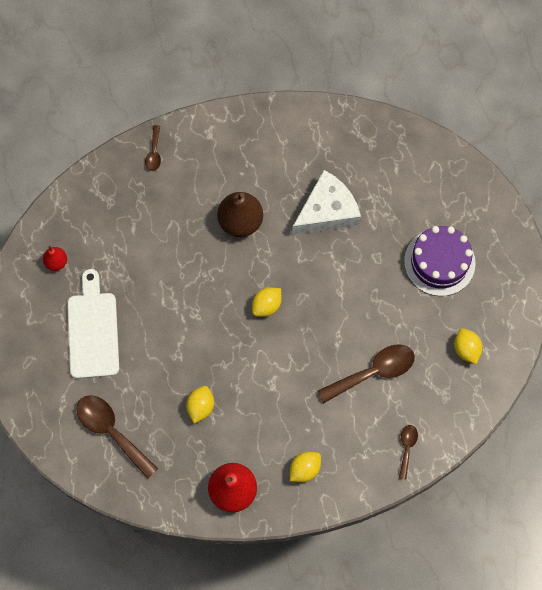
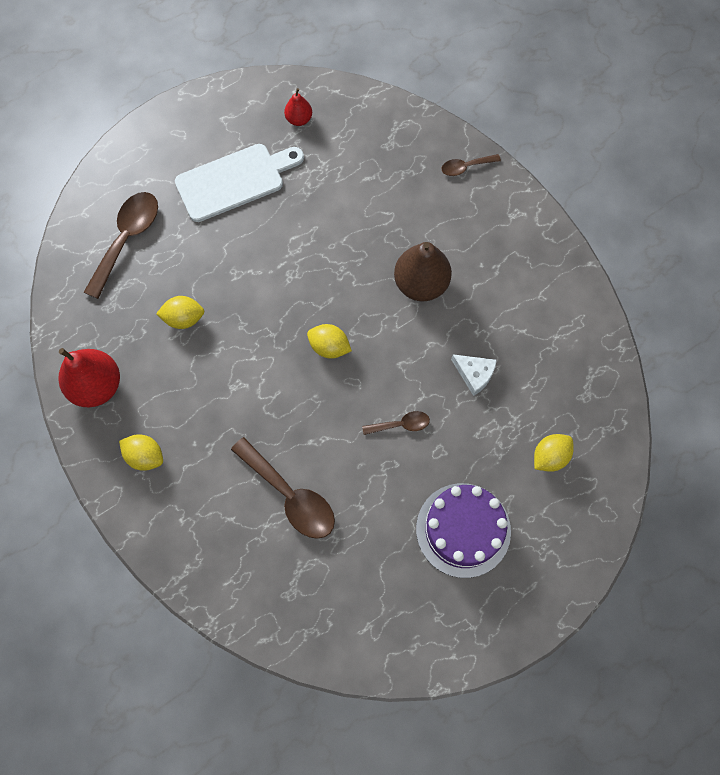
camera: 70 degrees right, 0 degrees up
(327, 211) = (474, 374): white cheese -> white cheese, size x0.51
(407, 448) = (207, 568): brown spoon -> brown spoon (401, 425)
(466, 349) = (360, 601): yellow lemon -> yellow lemon (550, 457)

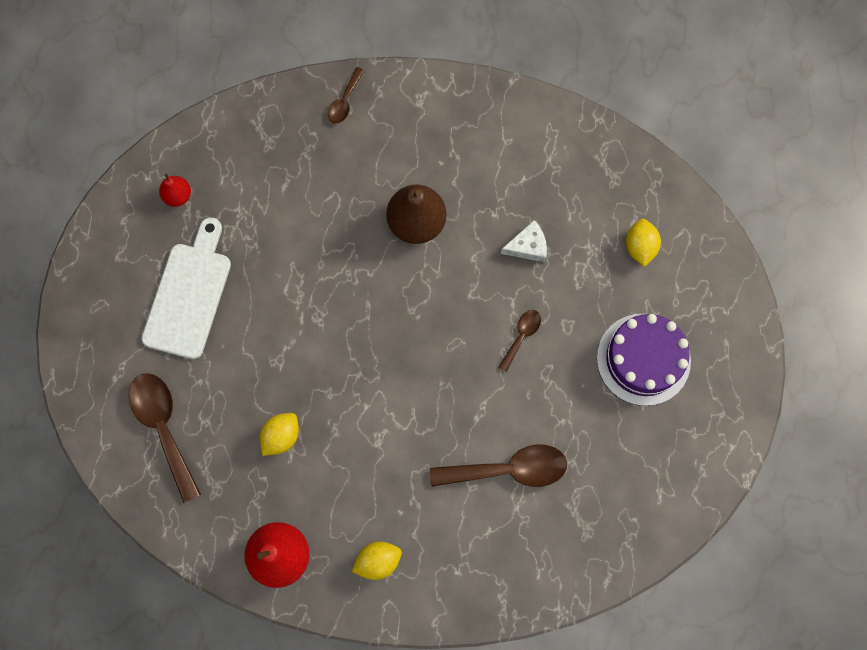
camera: 50 degrees left, 5 degrees up
(329, 347) = (409, 338): yellow lemon -> none

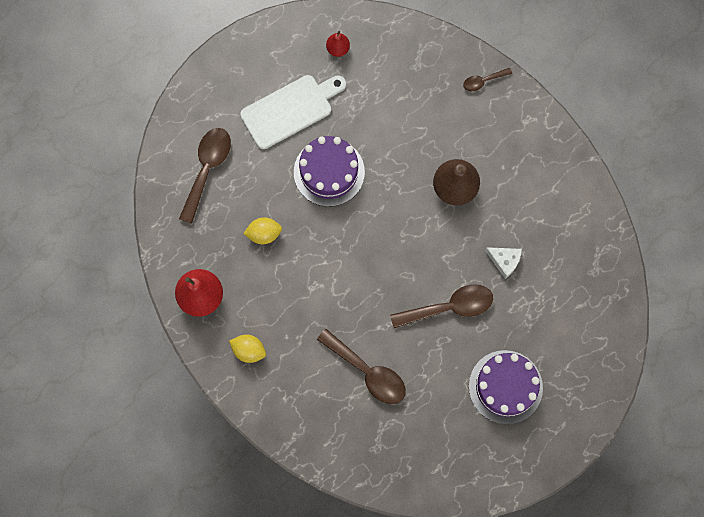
camera: 45 degrees right, 0 degrees up
(285, 318) = (329, 172): none -> purple cake
(521, 336) = (449, 307): brown spoon -> brown spoon, size x1.93
(640, 247) = (569, 323): yellow lemon -> none

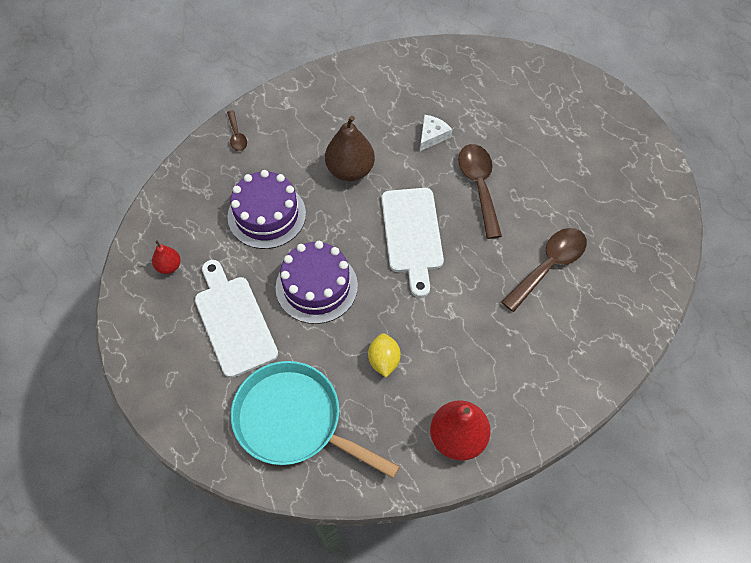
camera: 85 degrees left, 15 degrees down
(207, 169) = (294, 421): brown spoon -> turquoise pan
(249, 350) = (525, 387): yellow lemon -> none
(389, 249) = (412, 235): none -> white cutting board
(505, 387) = (562, 147): purple cake -> purple cake (266, 215)

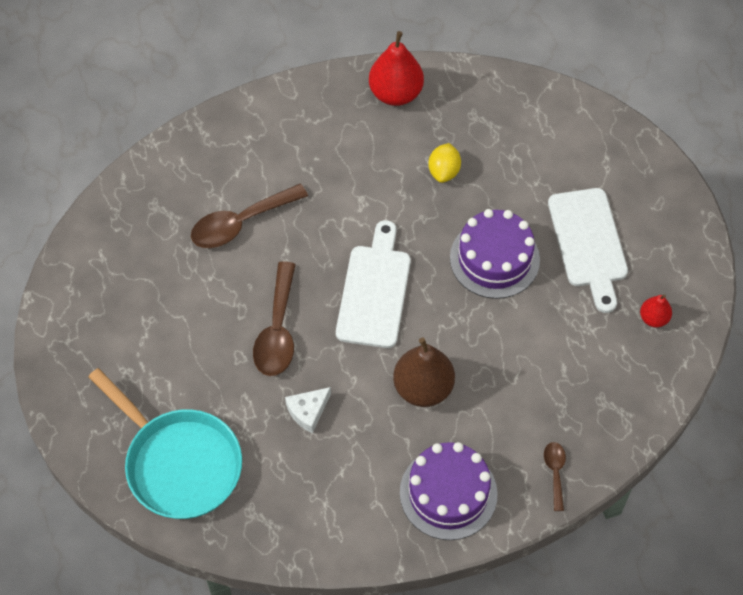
camera: 165 degrees left, 0 degrees up
(266, 215) = (534, 353): purple cake -> purple cake (448, 493)
(294, 421) = (543, 139): turquoise pan -> turquoise pan (179, 463)

